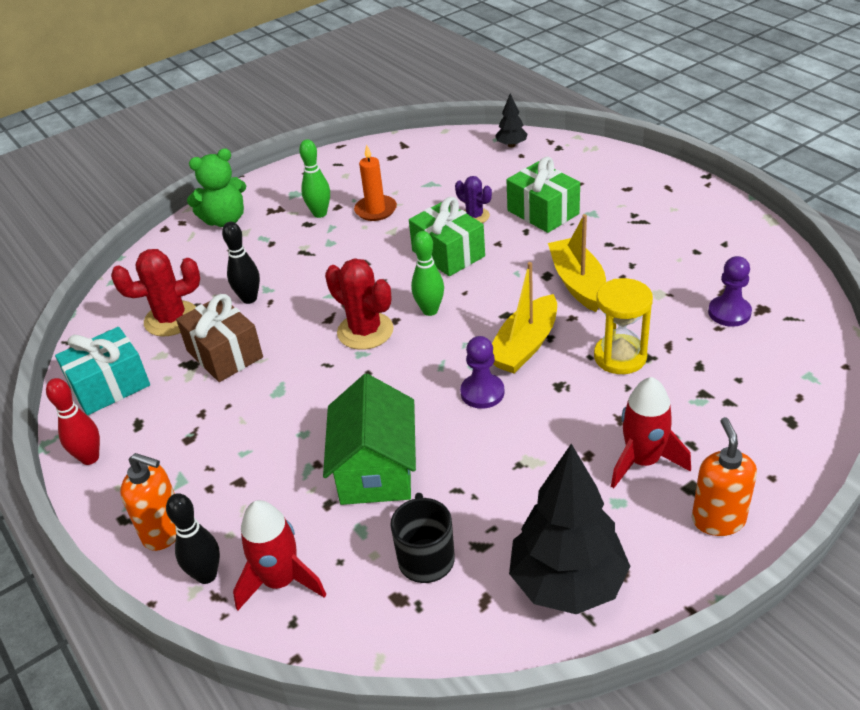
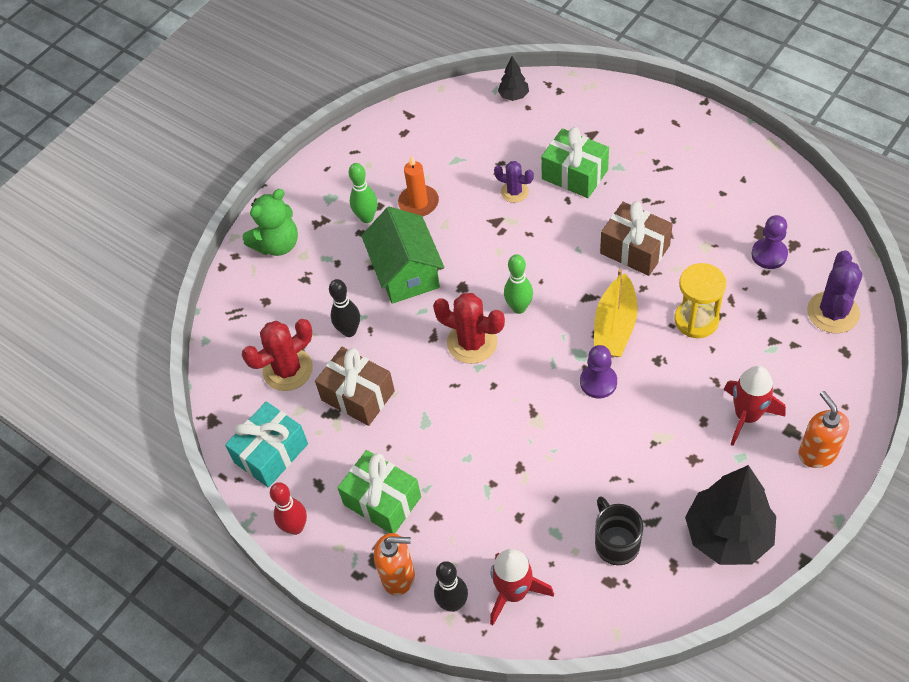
camera: 15 degrees left, 15 degrees up
(376, 469) = (543, 476): green house -> green house (406, 272)
(448, 253) = (508, 241): green gift -> green gift (382, 501)
(578, 283) = (634, 249): yellow boat -> brown gift
(788, 380) = (833, 312): none -> purple cactus

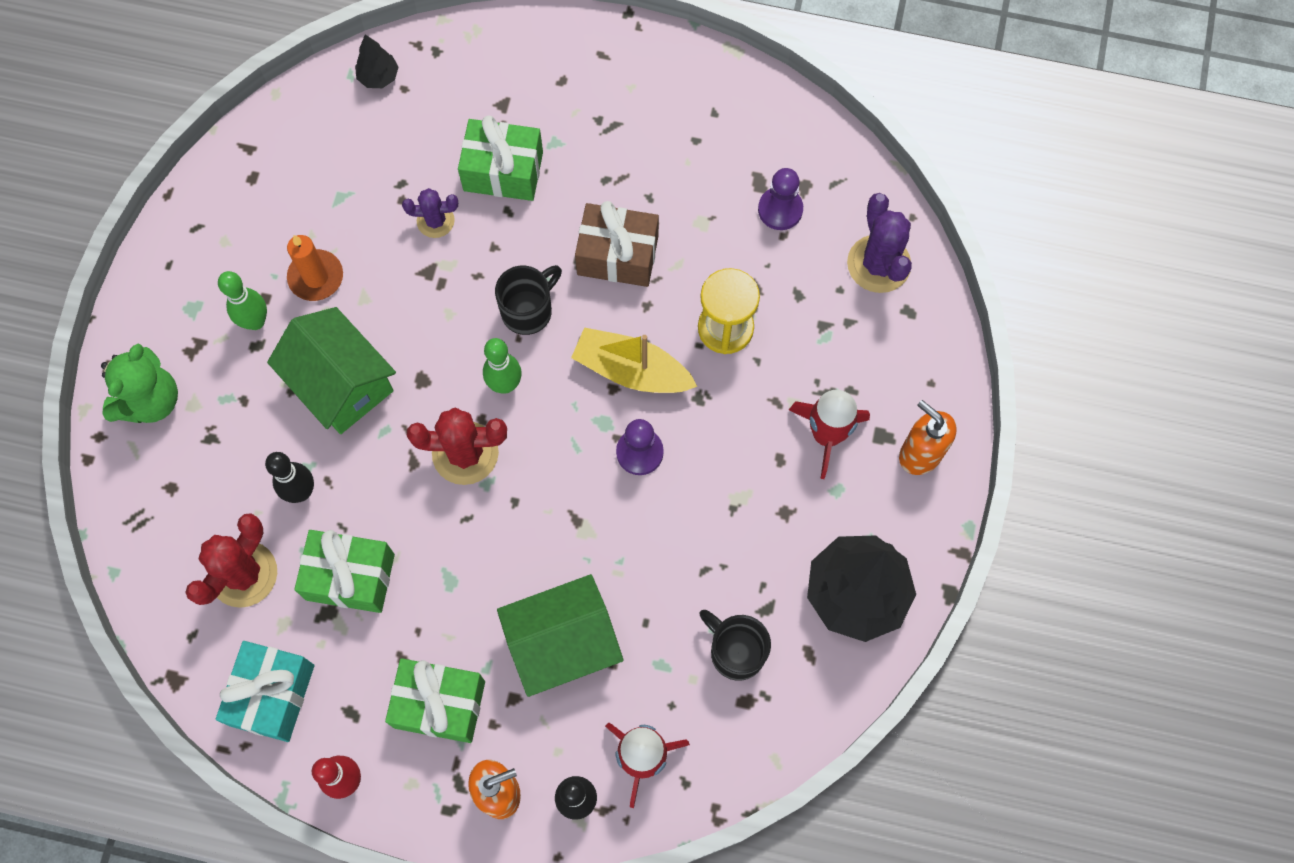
camera: 30 degrees left, 15 degrees up
(358, 395) = (350, 577): brown gift -> green gift
(488, 491) = (562, 643): none -> green house
(556, 265) = (528, 310): none -> black mug
(614, 326) = (632, 370): yellow boat -> yellow boat turned 120 degrees clockwise

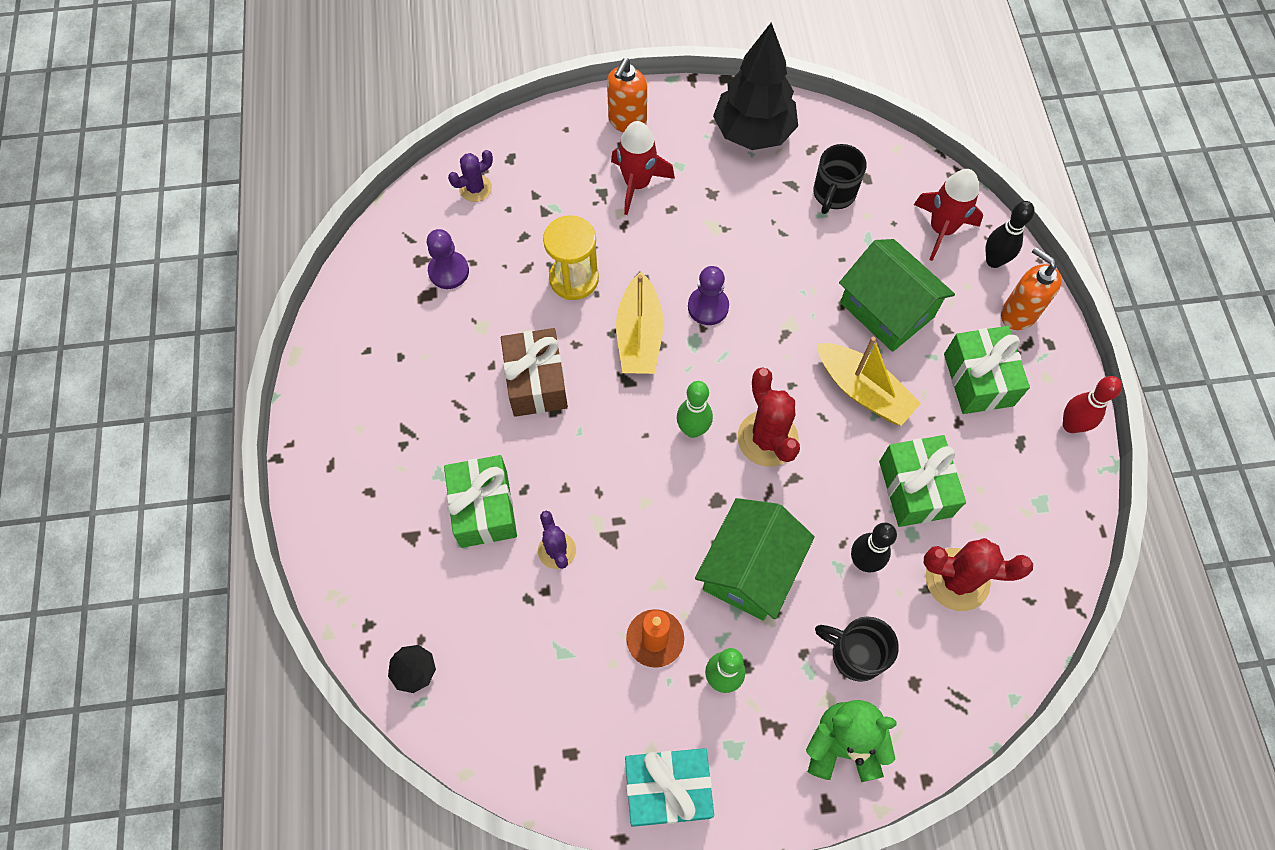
camera: 110 degrees left, 5 degrees down
(272, 695) = (1040, 510): turquoise gift -> turquoise gift (667, 789)
(478, 573) = (863, 390): none -> yellow boat
(528, 310) = (616, 436): black mug -> black mug (855, 654)
(878, 264) = (475, 188): purple cactus -> purple cactus, size x0.60

